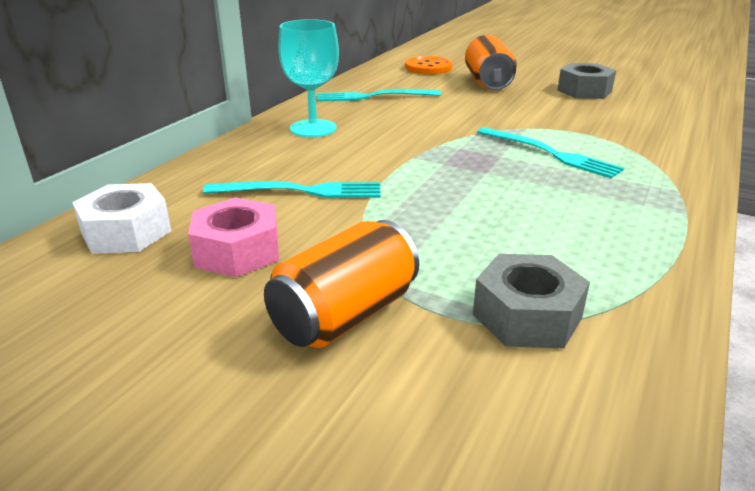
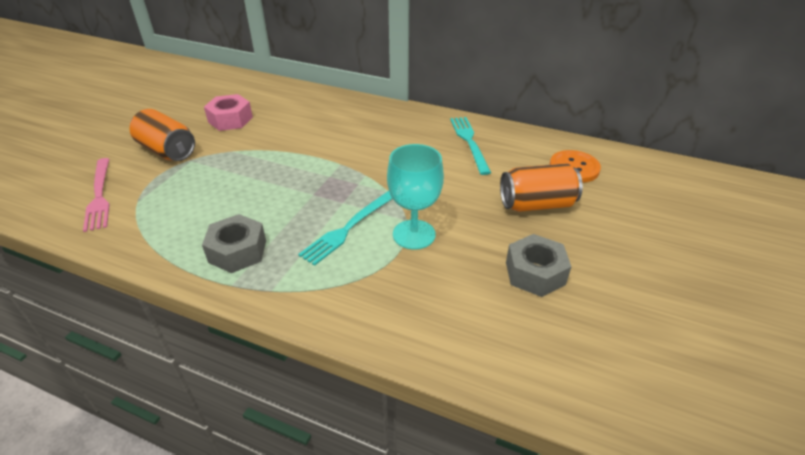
camera: 85 degrees right, 10 degrees up
(126, 232) = (255, 92): white nut -> none
(300, 191) = (292, 128): turquoise fork -> none
(313, 128) = (391, 123): turquoise goblet -> turquoise goblet (414, 234)
(524, 385) = (99, 196): none -> pink fork
(527, 316) = (144, 200): grey nut -> grey nut (237, 251)

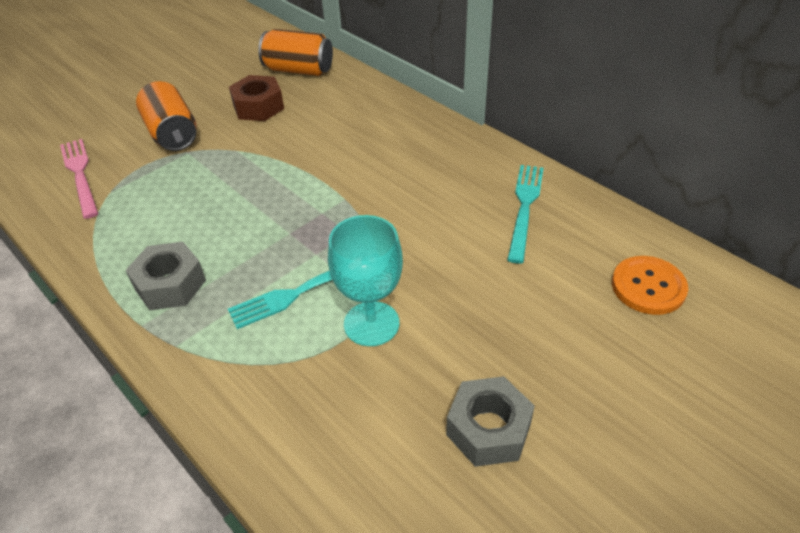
camera: 25 degrees right, 5 degrees up
(99, 196) = (80, 175): pink fork -> pink fork turned 150 degrees clockwise
(230, 120) = (258, 107): pink nut -> brown nut
(536, 204) = (556, 328): orange can -> orange can (299, 70)

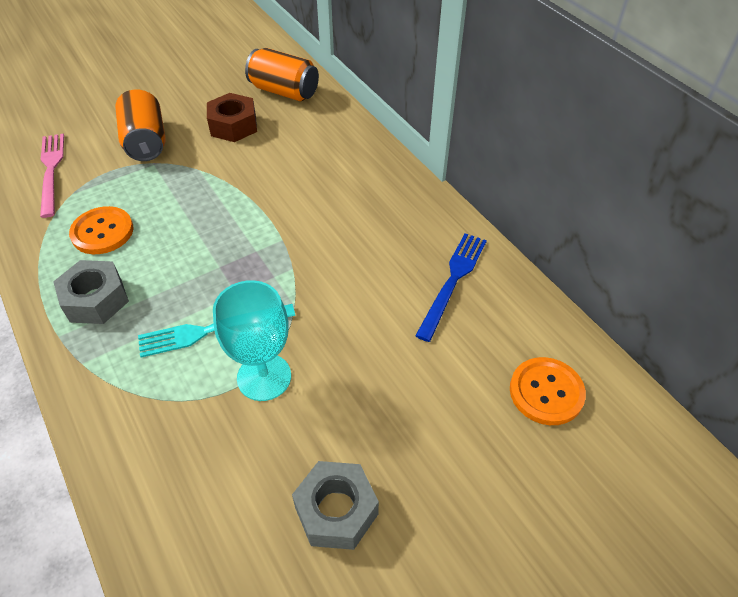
camera: 10 degrees right, 5 degrees up
(155, 222) = (102, 232): none -> orange button
(525, 208) = (453, 281): turquoise fork -> blue fork

